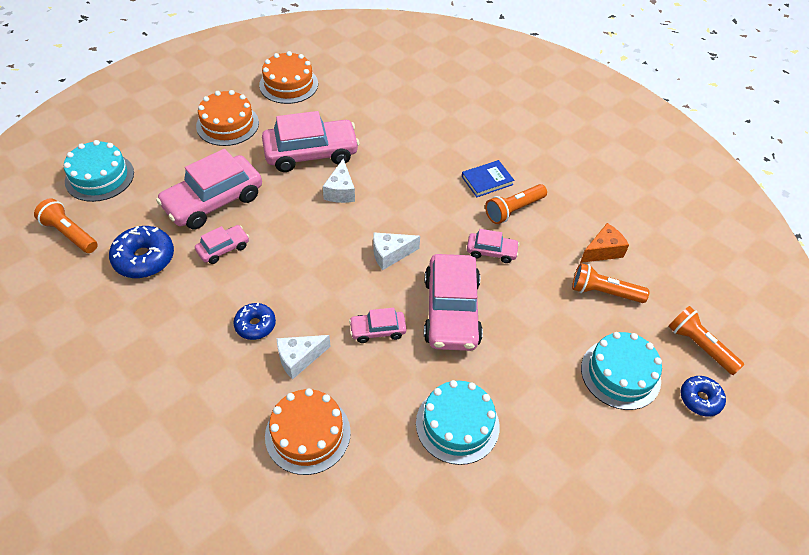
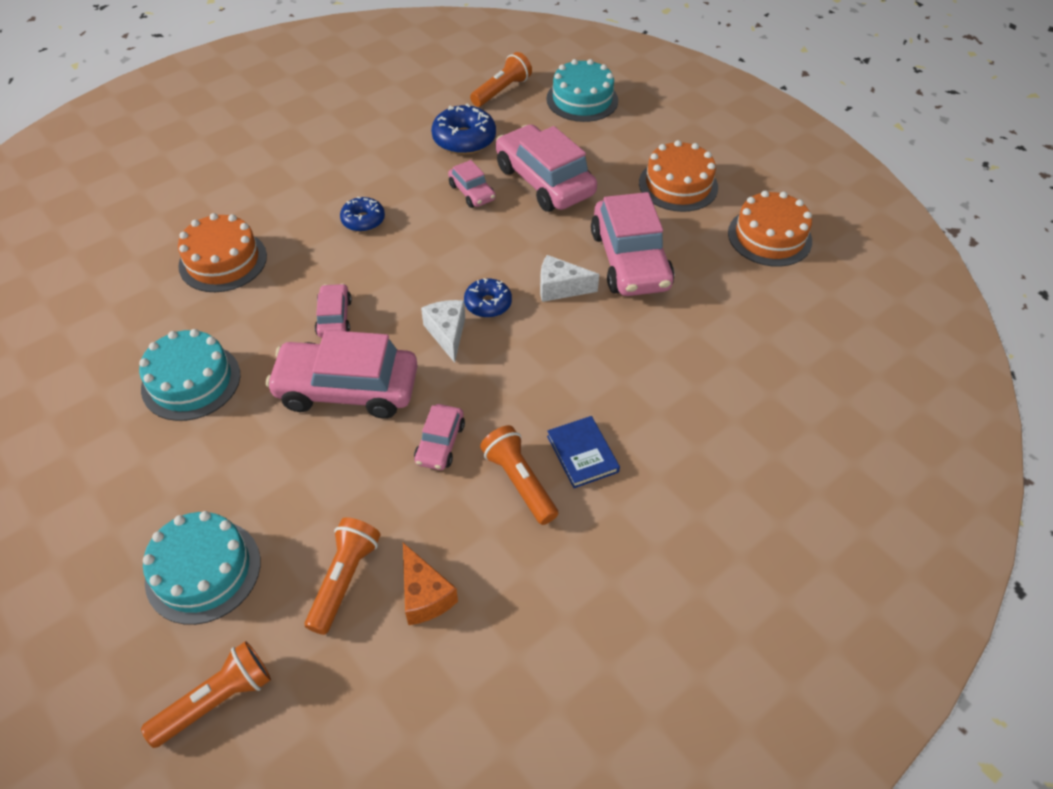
camera: 95 degrees right, 0 degrees up
(299, 359) = (312, 253): white cheese -> none
(700, 399) = (131, 672): blue donut -> blue donut (488, 304)

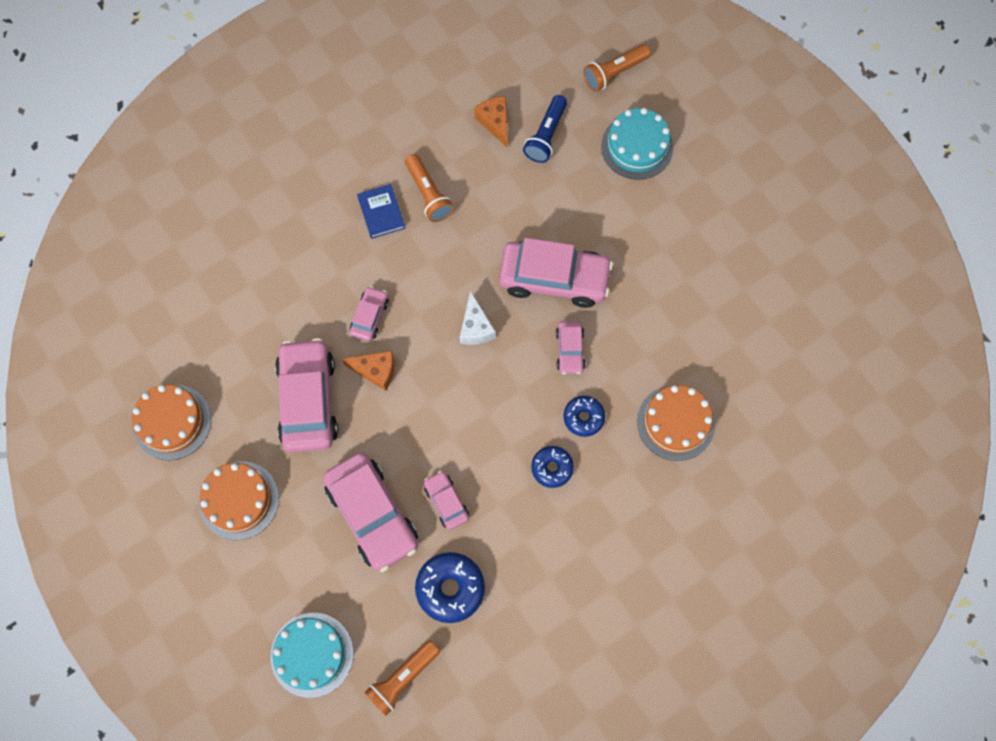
camera: 175 degrees left, 20 degrees up
(191, 381) = (676, 293): turquoise cake -> none
(344, 579) = (546, 135): orange flashlight -> blue flashlight
(440, 443) = (483, 227): pink car -> pink car (370, 317)
(488, 304) = (440, 357): blue donut -> blue donut (583, 417)
(560, 288) = (376, 371): white cheese -> orange cheese

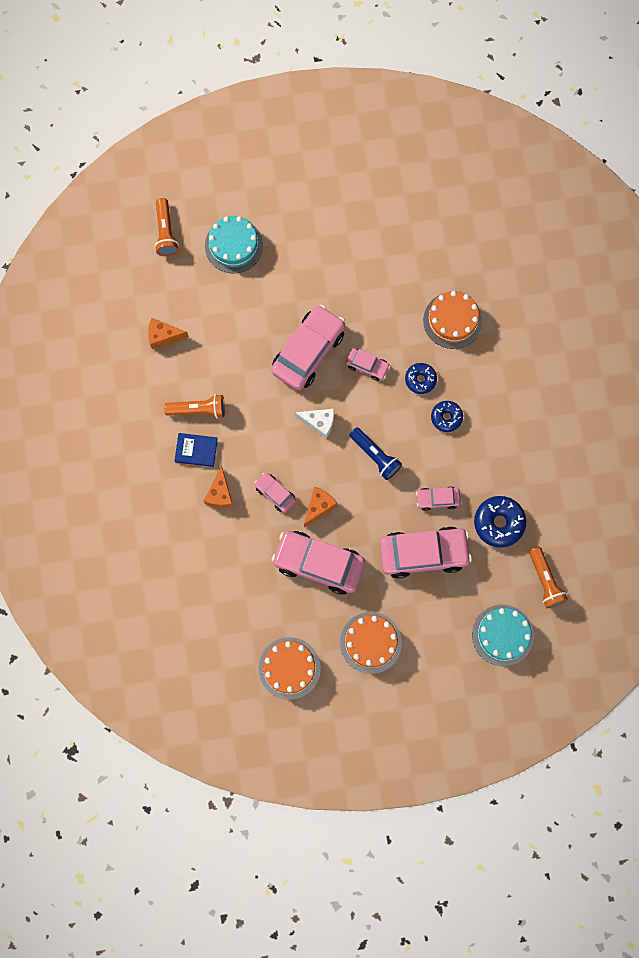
camera: 65 degrees left, 5 degrees up
(343, 259) = (220, 494): none -> orange cheese
(546, 135) = (192, 305): blue flashlight -> blue flashlight (375, 456)

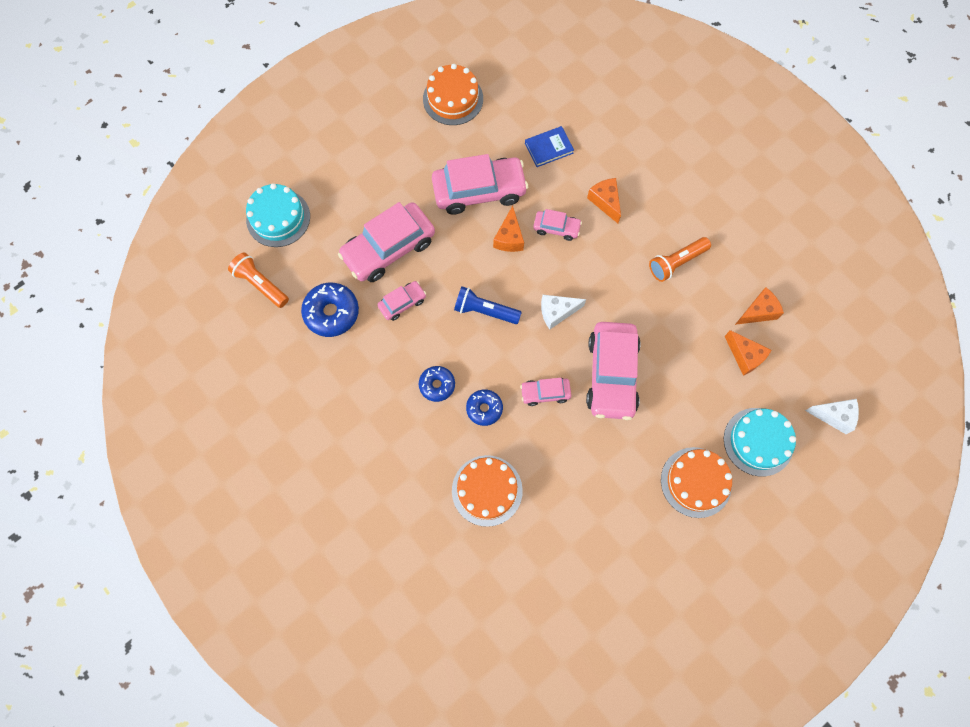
camera: 150 degrees right, 5 degrees down
(165, 232) = (834, 416): orange flashlight -> white cheese
(196, 450) = (652, 226): blue book -> blue book (549, 148)
(198, 309) = (745, 356): none -> orange cheese
(370, 642) = (394, 152): orange cake -> orange cake (696, 482)

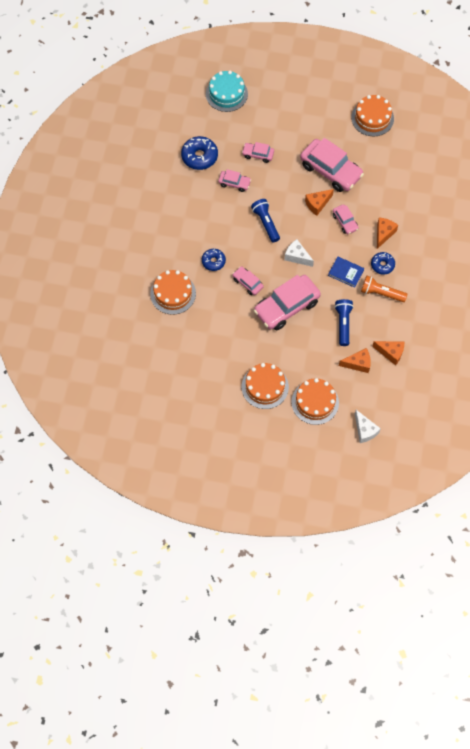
camera: 50 degrees right, 5 degrees down
(261, 284) = (185, 115): orange flashlight -> none
(389, 248) = (258, 154): pink car -> pink car, size x0.50
(437, 385) = (206, 231): blue donut -> blue donut (382, 265)
(549, 148) = (389, 184): blue book -> blue book (346, 273)
(683, 332) = (343, 324): none -> blue flashlight
(745, 356) = (358, 363): orange cheese -> orange cheese turned 105 degrees counterclockwise
(758, 441) = (315, 402): turquoise cake -> orange cake

